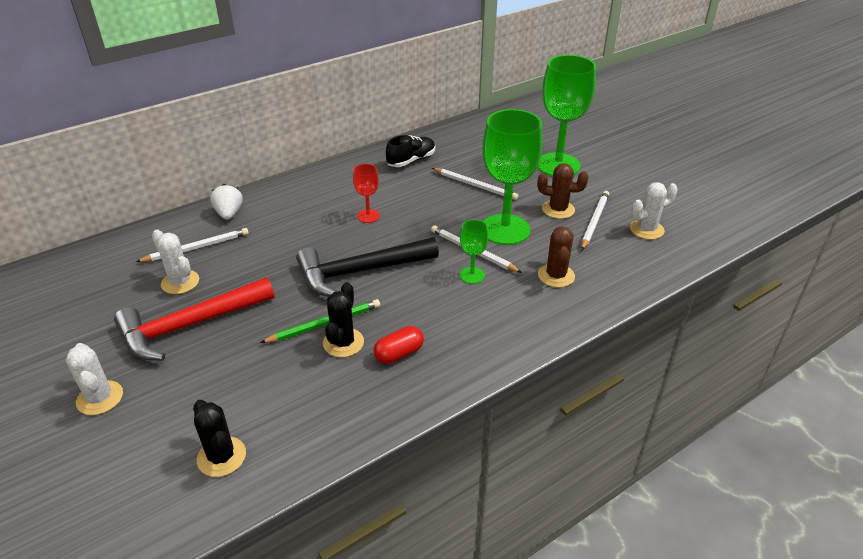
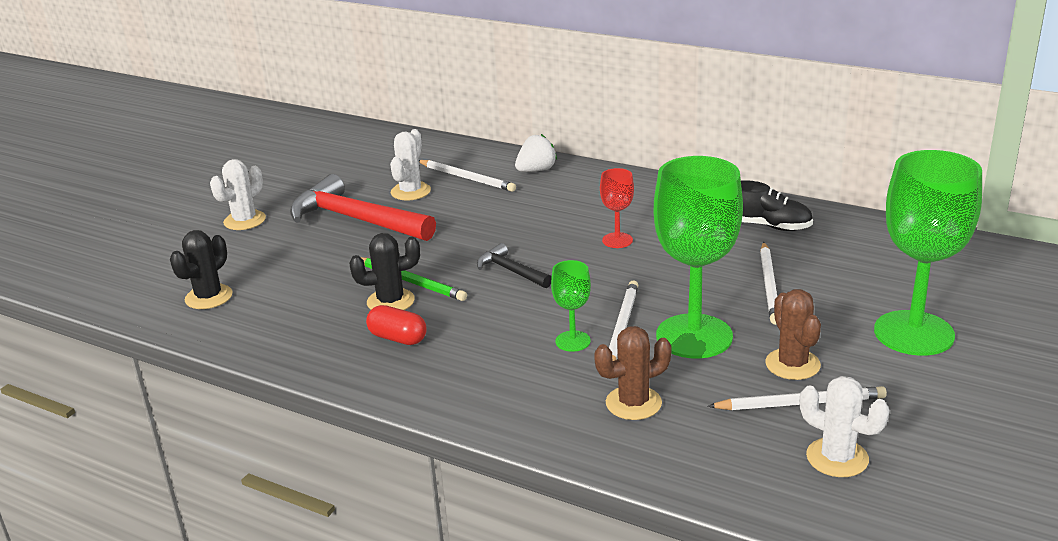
camera: 65 degrees right, 10 degrees down
(360, 272) = (511, 271): black hammer -> black hammer, size x0.50

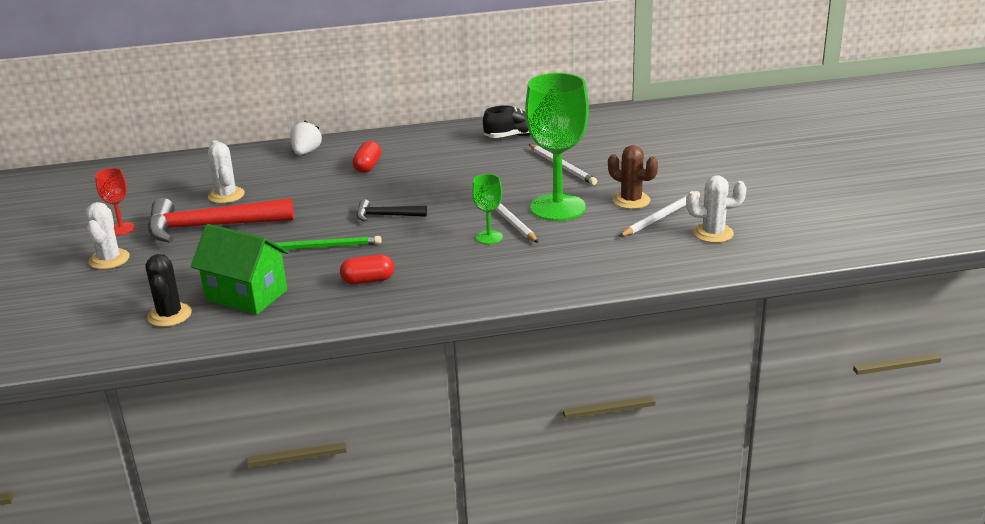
camera: 40 degrees left, 0 degrees up
(286, 305) = (246, 295): none -> green house
(390, 301) = (326, 263): black cactus -> none
(467, 178) = (258, 173): white pencil -> none
(569, 207) = (368, 166): none -> red capsule
(617, 240) = (431, 174): red goblet -> red goblet (121, 229)
(633, 403) = (573, 253): brown cactus -> none
(913, 333) = (671, 163): green goblet -> none

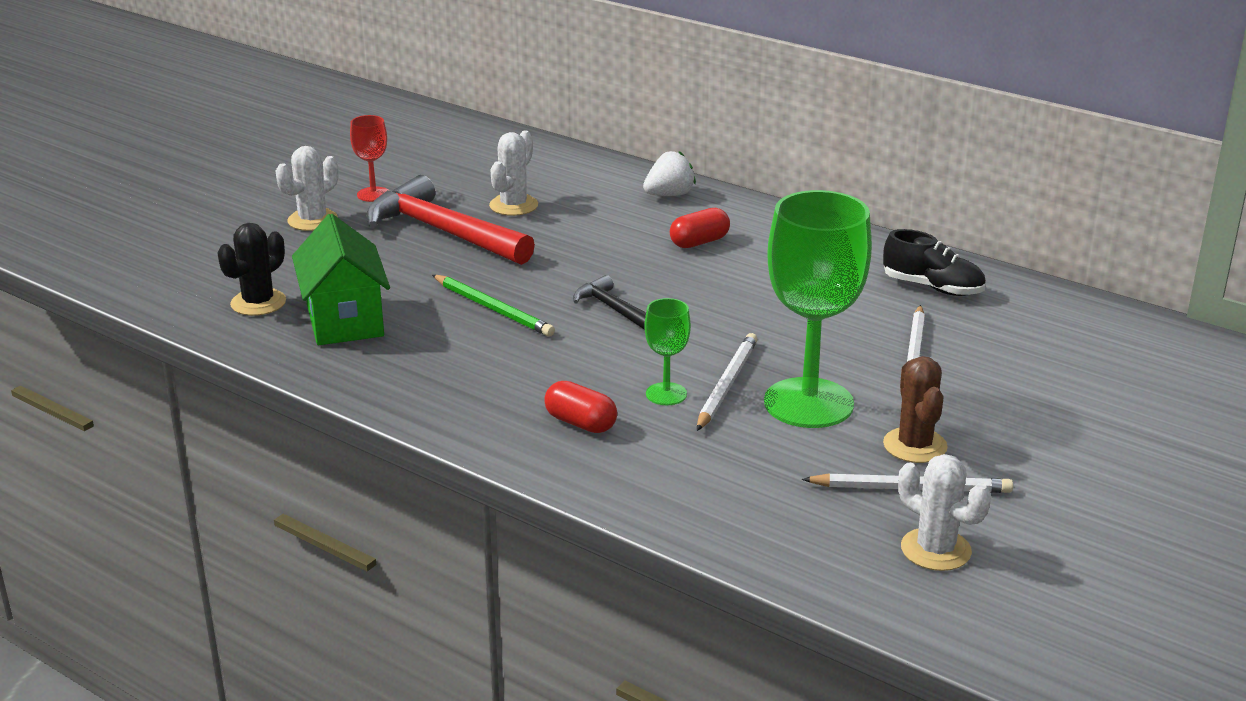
camera: 45 degrees right, 0 degrees up
(368, 280) = (466, 370): red capsule -> red capsule (580, 423)

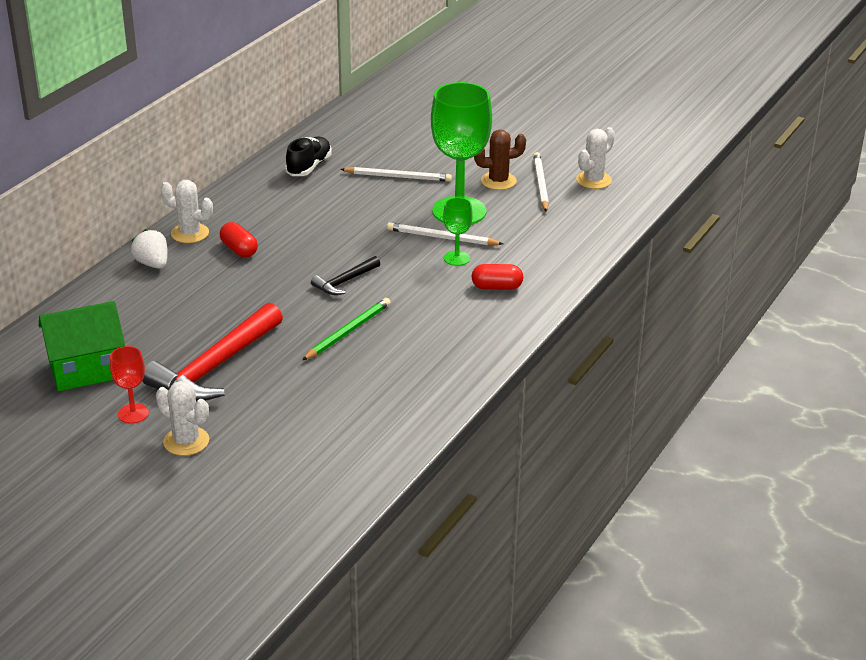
camera: 95 degrees left, 5 degrees up
(258, 303) = (345, 446): black cactus -> none
(344, 320) = (371, 398): green house -> green house (86, 370)
(513, 205) = (165, 336): white cactus -> white cactus (190, 233)
(580, 423) = (497, 287): red capsule -> red capsule turned 60 degrees clockwise

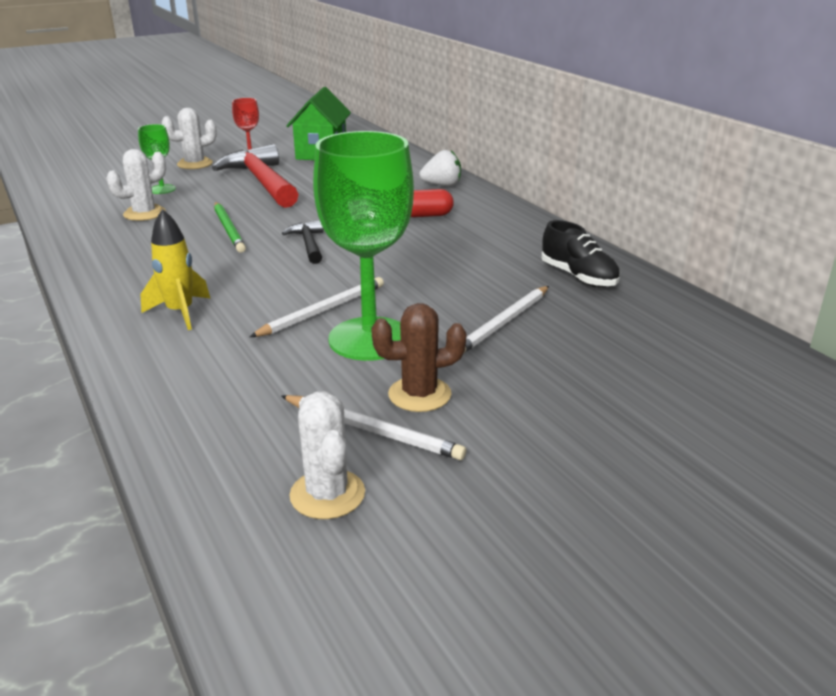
camera: 120 degrees right, 5 degrees down
(190, 233) = (480, 203): white cactus -> white cactus (144, 213)
(456, 258) = (268, 307): green goblet -> green goblet (162, 189)
(497, 287) = (180, 313): red capsule -> yellow rocket
(498, 181) = (419, 394): brown cactus -> brown cactus turned 60 degrees clockwise

